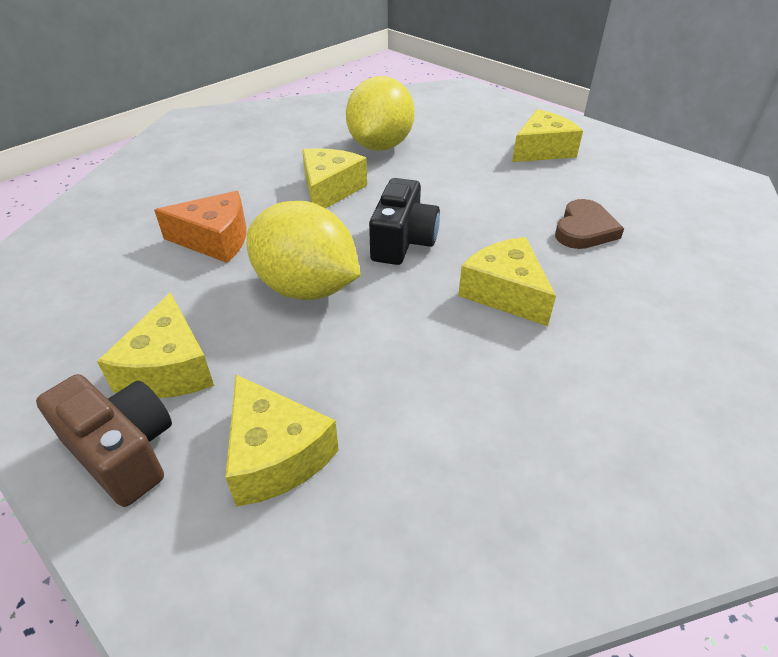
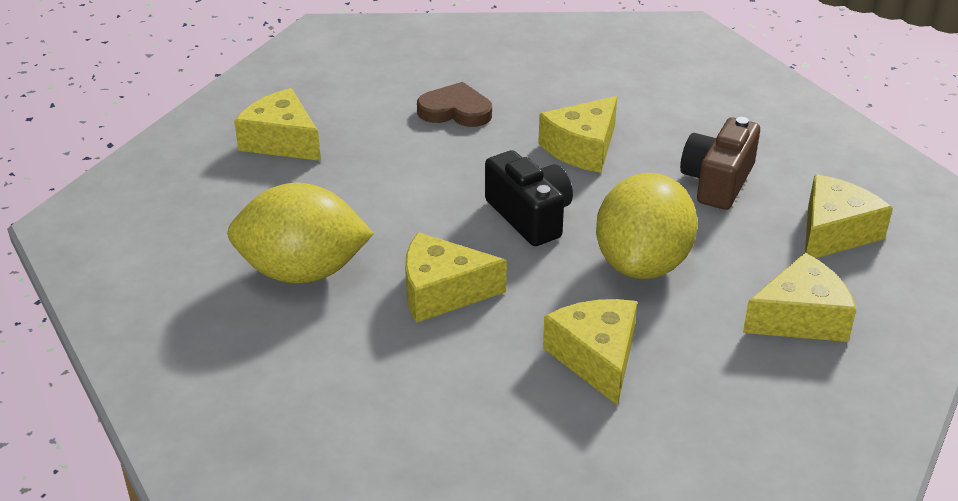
camera: 105 degrees left, 5 degrees down
(123, 451) = (892, 309): brown camera -> brown camera (717, 182)
(215, 239) = (596, 358): orange cheese -> yellow cheese
(403, 241) = (530, 216): black camera -> black camera turned 60 degrees clockwise

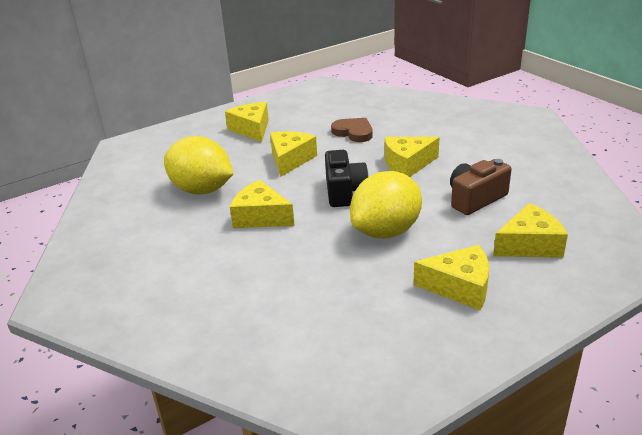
camera: 30 degrees right, 5 degrees down
(596, 358) = (311, 273): yellow cheese -> yellow cheese (290, 160)

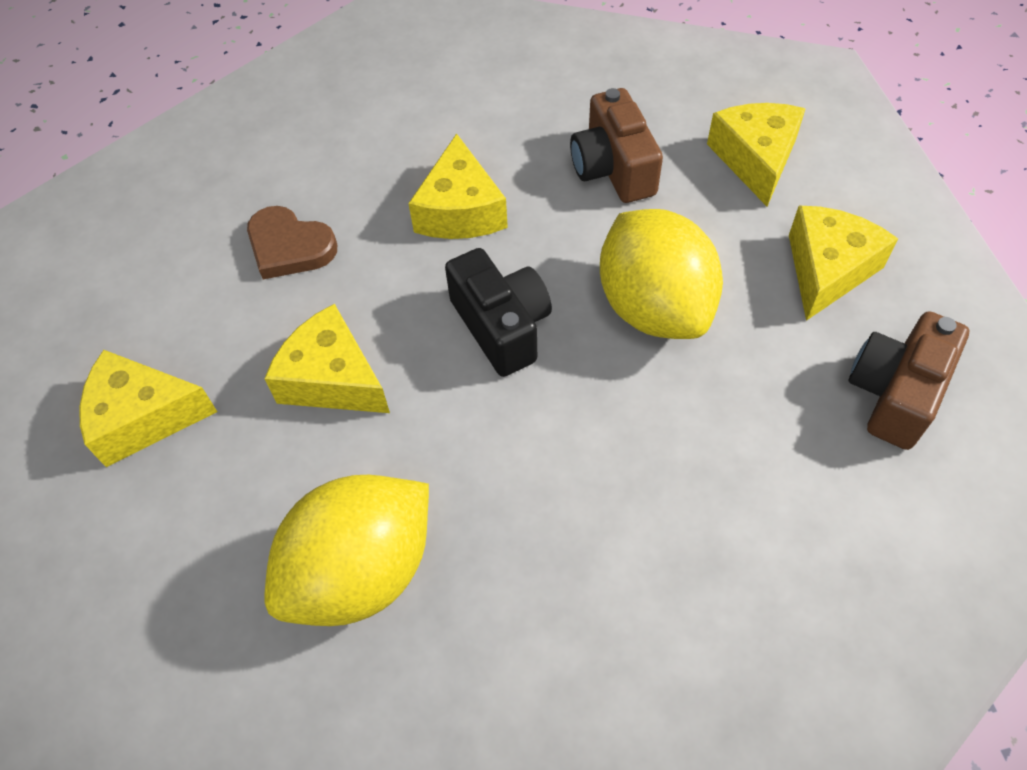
camera: 70 degrees left, 25 degrees up
(260, 217) = (523, 482): yellow cheese -> none
(344, 191) = (502, 326): black camera -> black camera turned 45 degrees clockwise
(353, 132) = (290, 247): brown heart -> brown heart turned 120 degrees counterclockwise
(380, 328) = (895, 393): none -> brown camera

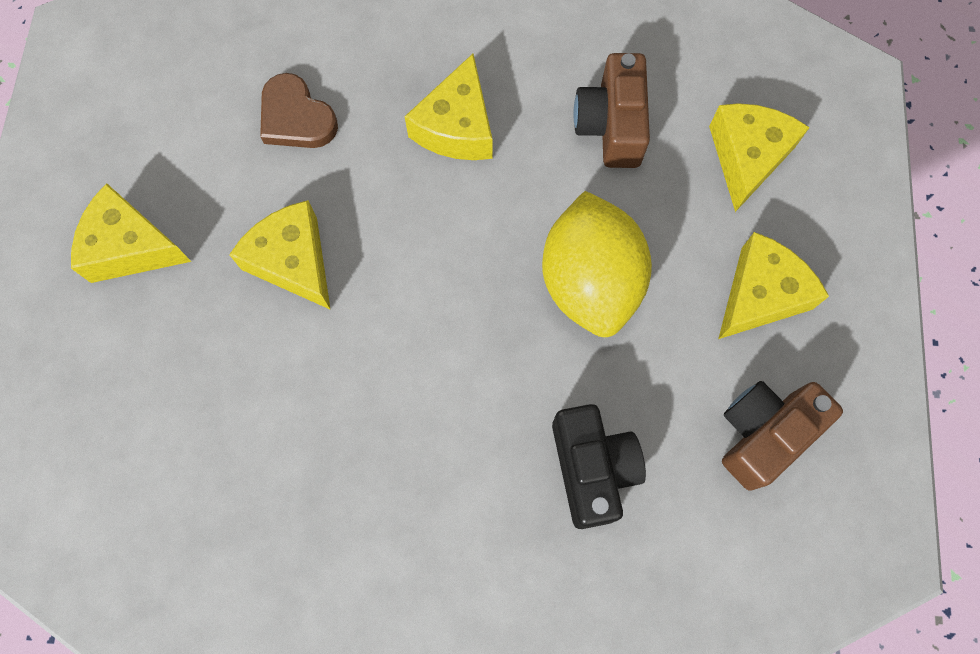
camera: 15 degrees right, 15 degrees up
(361, 572) = (263, 443): yellow lemon -> none
(502, 326) = (451, 257): black camera -> black camera (592, 469)

